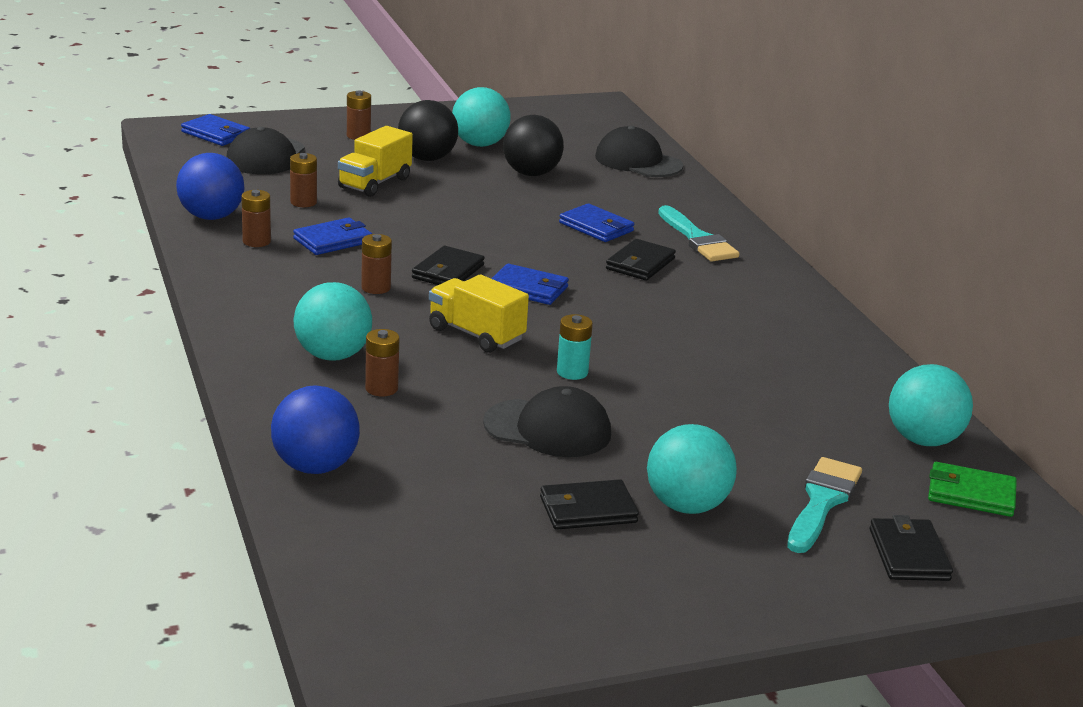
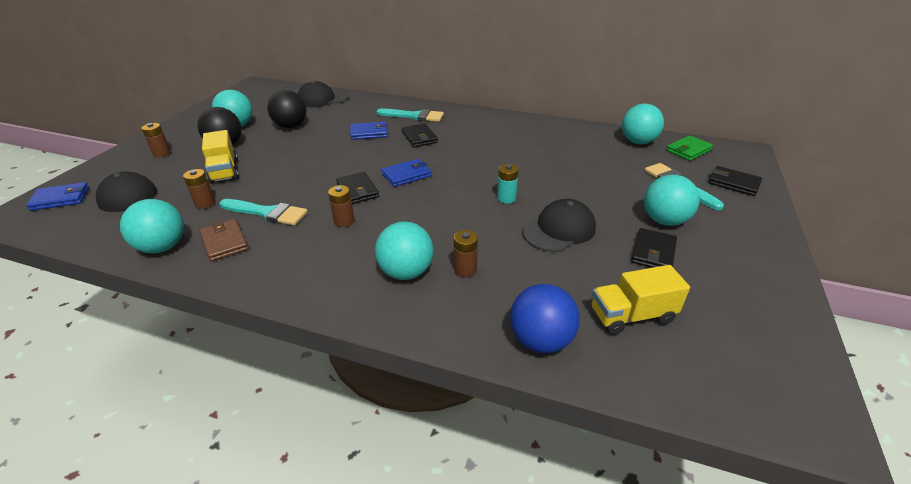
camera: 50 degrees left, 10 degrees up
(211, 217) = (163, 247): blue ball -> turquoise ball
(256, 241) = (224, 242): brown battery -> brown wallet
(333, 240) = (267, 213): blue wallet -> turquoise brush
(476, 334) = (437, 210): yellow truck -> yellow truck (632, 316)

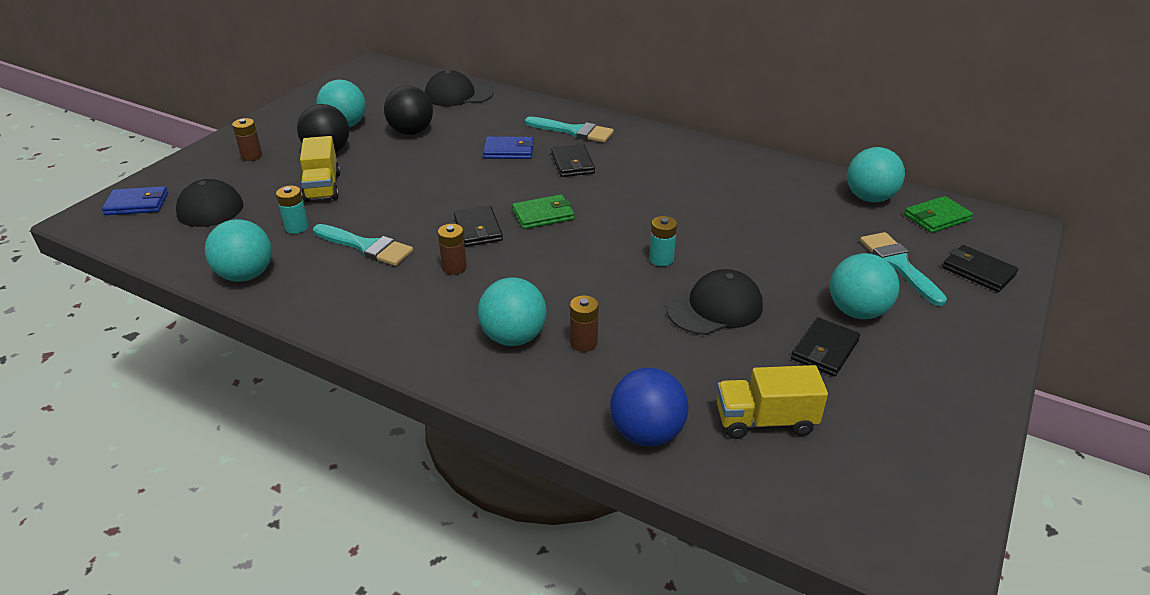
camera: 10 degrees right, 0 degrees up
(205, 204) = (296, 227): brown battery -> turquoise battery
(224, 242) = (314, 277): brown wallet -> none
(406, 175) = (543, 215): blue wallet -> green wallet

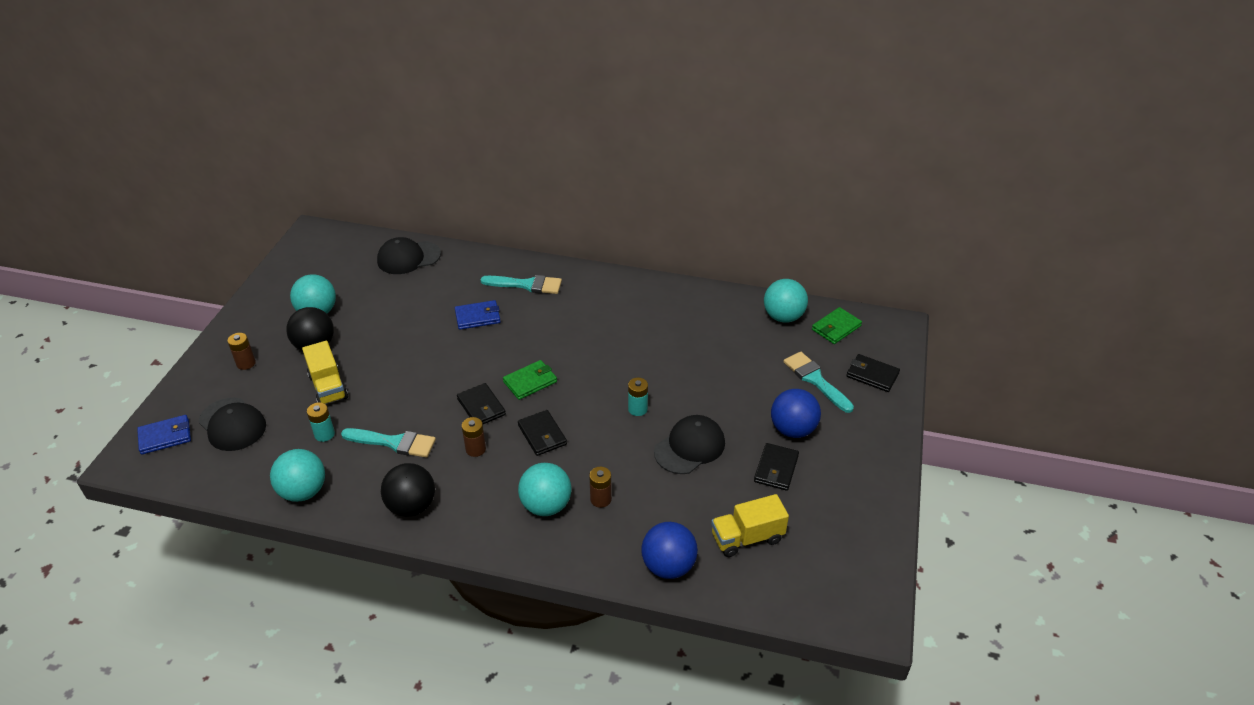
camera: 15 degrees left, 5 degrees up
(411, 132) = (382, 310): black ball -> black ball (411, 506)
(572, 163) = (537, 322): black wallet -> black wallet (542, 435)
(857, 311) = (793, 429): turquoise ball -> blue ball

